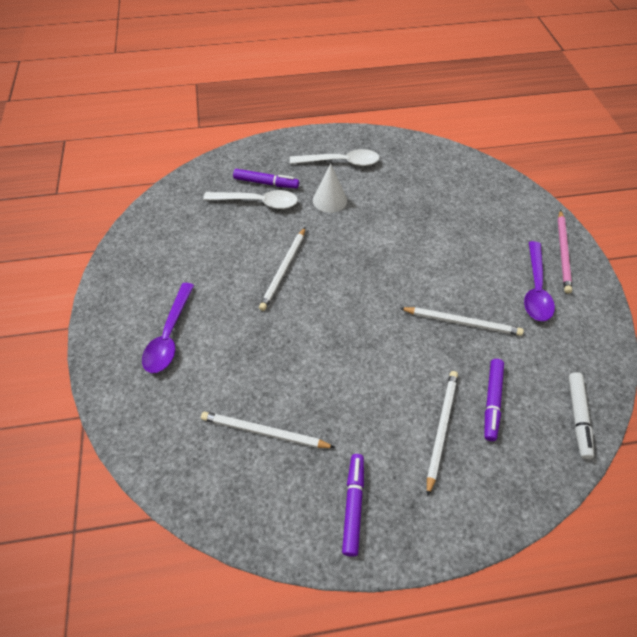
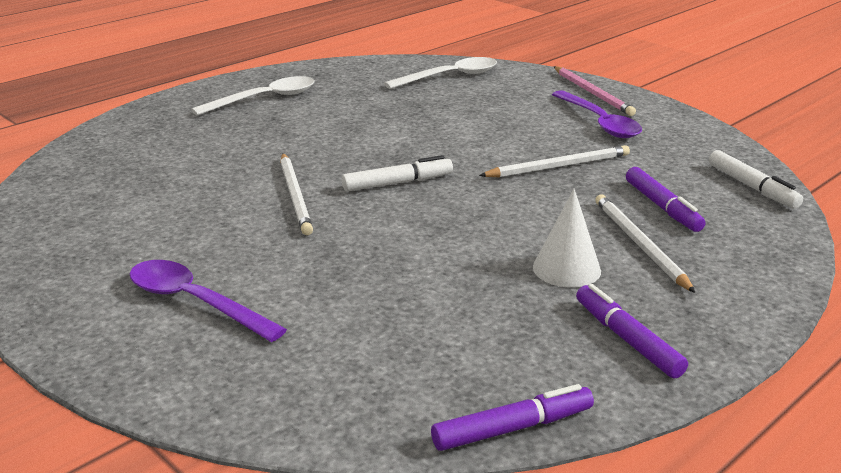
camera: 35 degrees left, 25 degrees down
(169, 336) = (195, 302): purple spoon -> purple spoon turned 150 degrees clockwise
(257, 202) = (189, 156): white spoon -> white spoon (450, 77)
(264, 432) = (441, 329): white pencil -> none
(266, 183) = (181, 138): purple marker -> purple marker (512, 428)
(330, 200) = (287, 129): white cone -> white cone (566, 269)
(349, 287) = (397, 183): none -> white marker

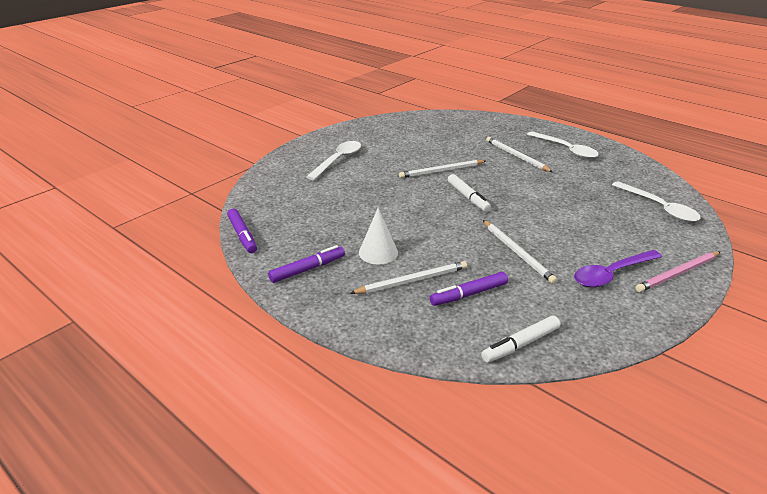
camera: 85 degrees right, 5 degrees up
(195, 302) = (338, 160): purple spoon -> white spoon
(268, 133) = (516, 156): none -> white pencil

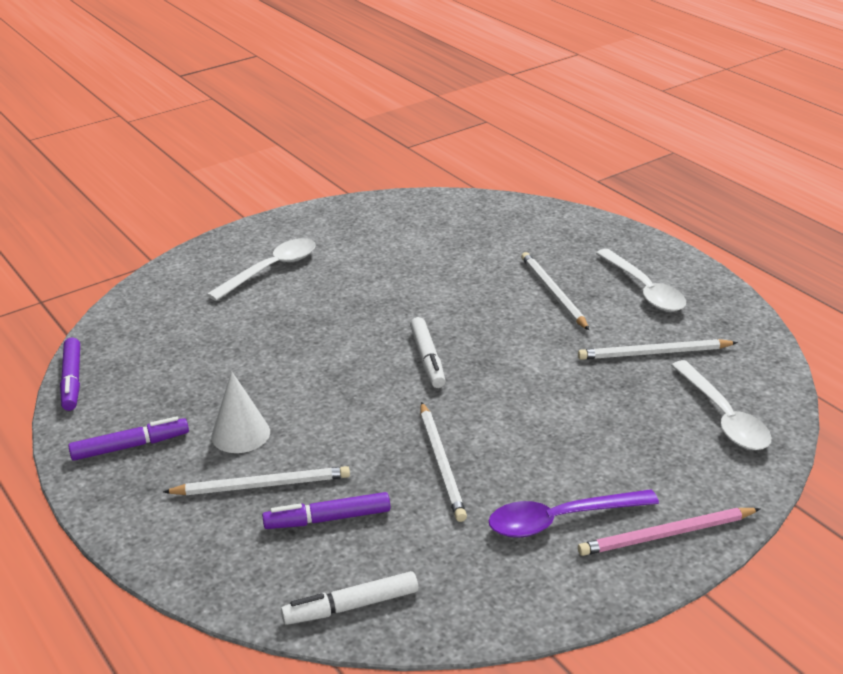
camera: 15 degrees right, 0 degrees up
(441, 171) = (416, 306): white pencil -> white pencil (654, 353)

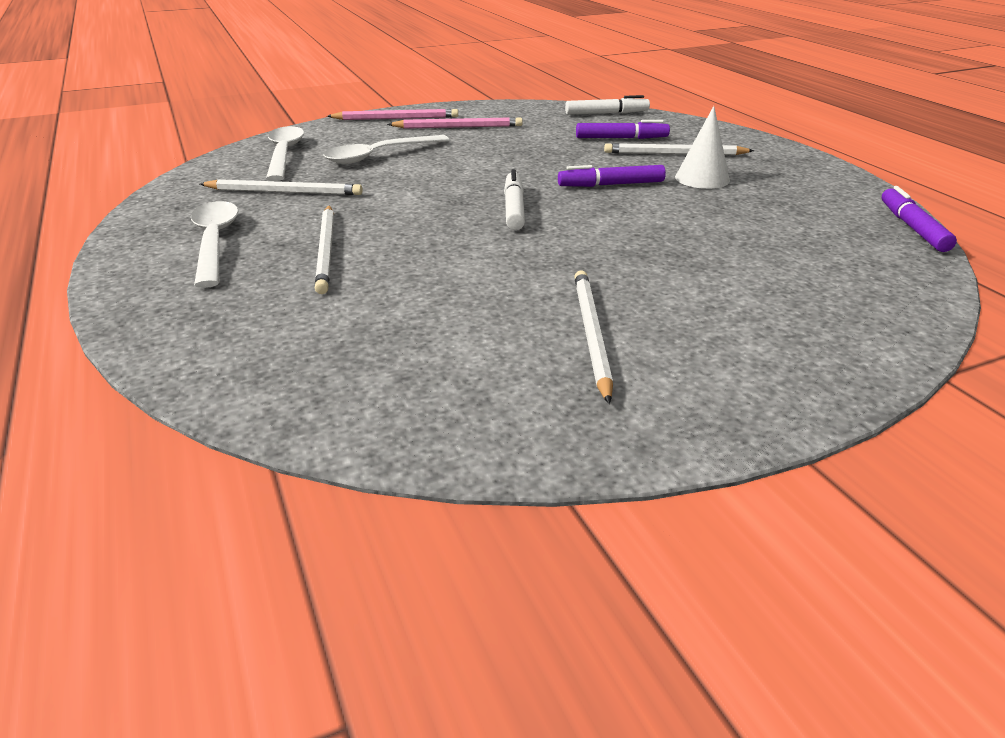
camera: 170 degrees left, 0 degrees up
(130, 446) = (802, 180): purple marker -> purple marker (611, 185)
(271, 270) = (717, 325): white spoon -> white spoon (379, 155)
(441, 464) = (529, 152): white pencil -> white pencil (591, 334)
(561, 520) = (458, 127): purple spoon -> pink pencil

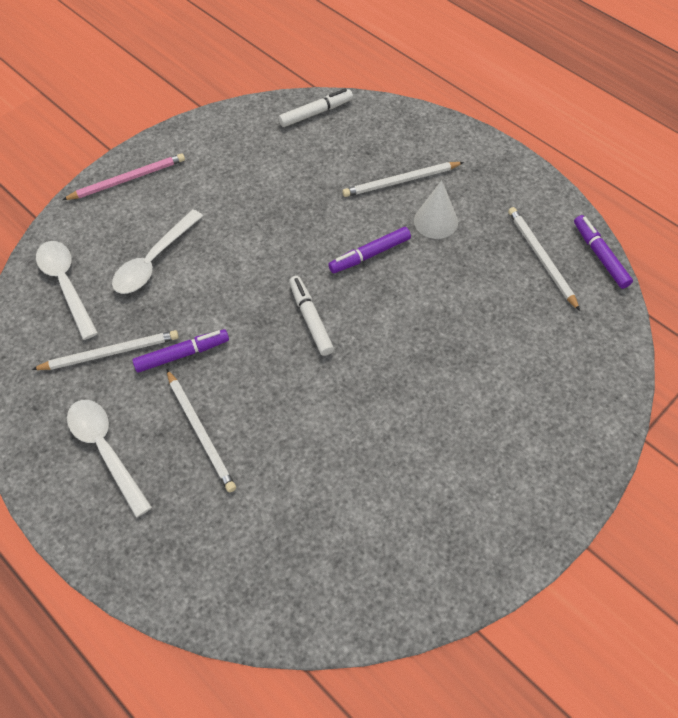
camera: 20 degrees left, 25 degrees up
(458, 127) = (195, 181): pink pencil -> none
(591, 334) = (432, 472): white pencil -> white pencil (541, 258)
(621, 138) = (347, 163): purple marker -> purple marker (182, 354)

